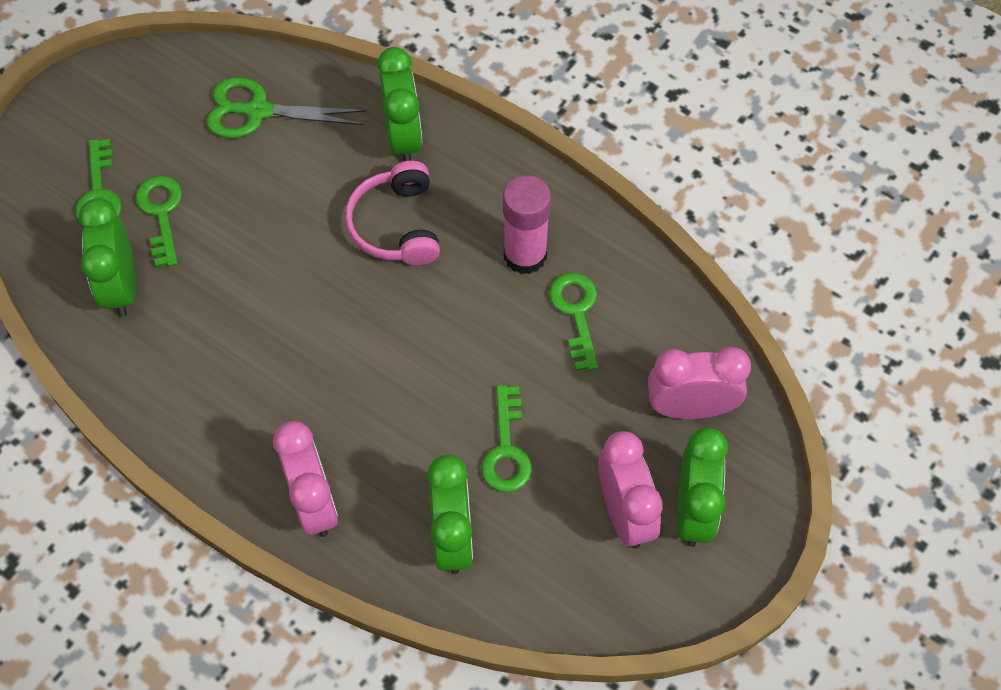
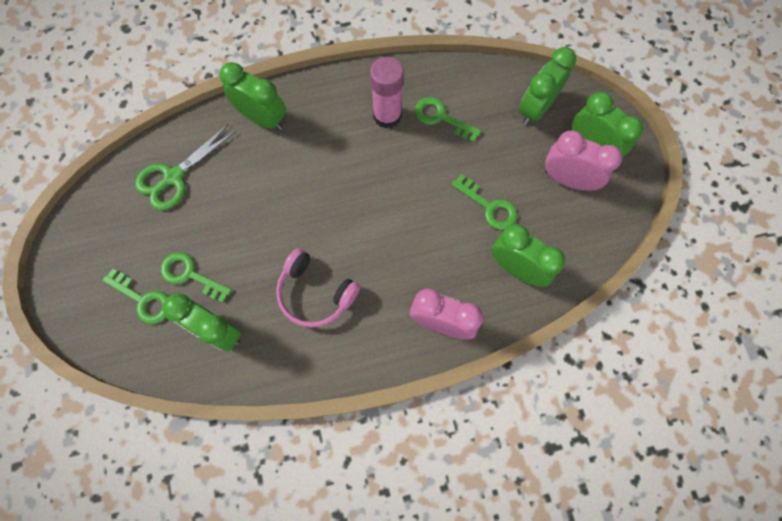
camera: 50 degrees left, 10 degrees up
(397, 225) = (313, 161): pink headphones -> pink headphones (315, 293)
(690, 408) = (536, 108): pink clock -> green clock

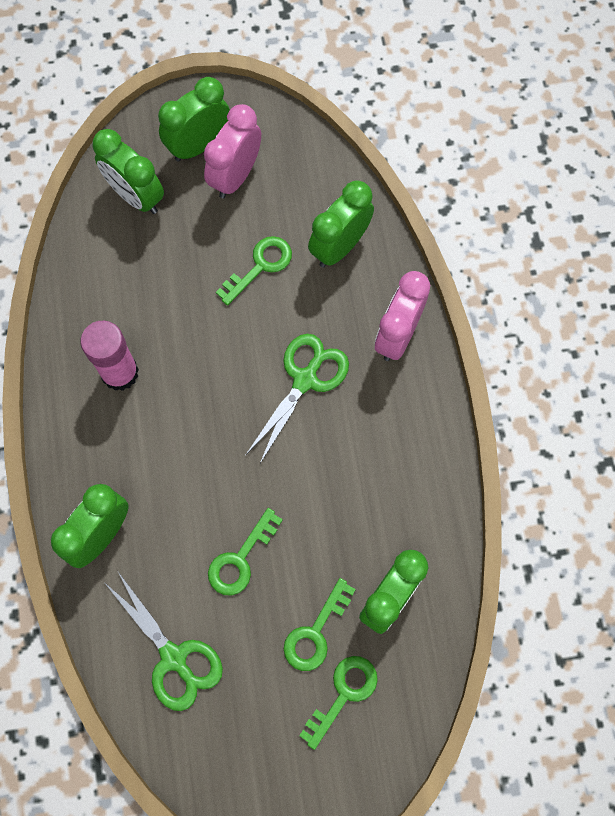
camera: 85 degrees left, 0 degrees up
(315, 293) = (351, 476): pink headphones -> none
(394, 250) = (305, 379): none -> green scissors
(441, 118) = (133, 307): green key -> green key (240, 559)

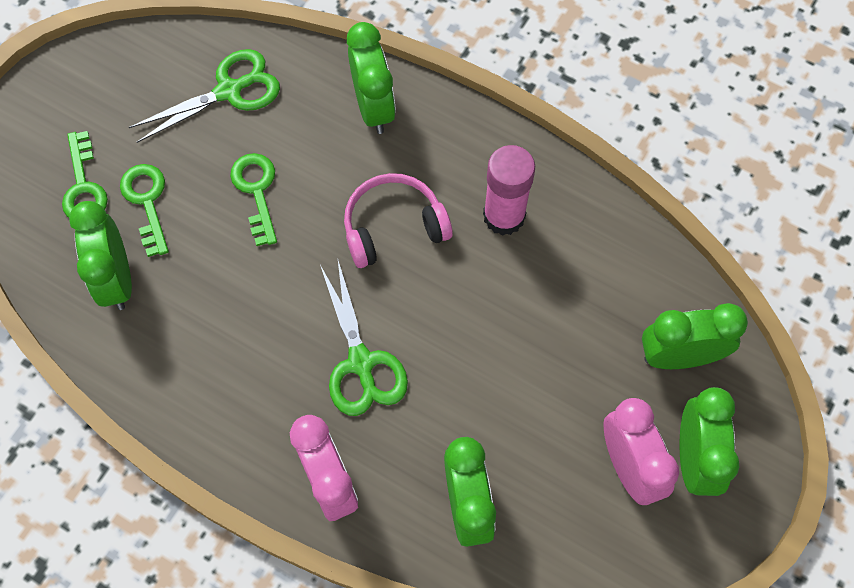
camera: 130 degrees right, 5 degrees down
(174, 658) = (229, 91): green scissors -> green scissors turned 150 degrees clockwise
(189, 439) = (393, 227): none -> pink headphones
(260, 266) = (509, 412): green key -> none

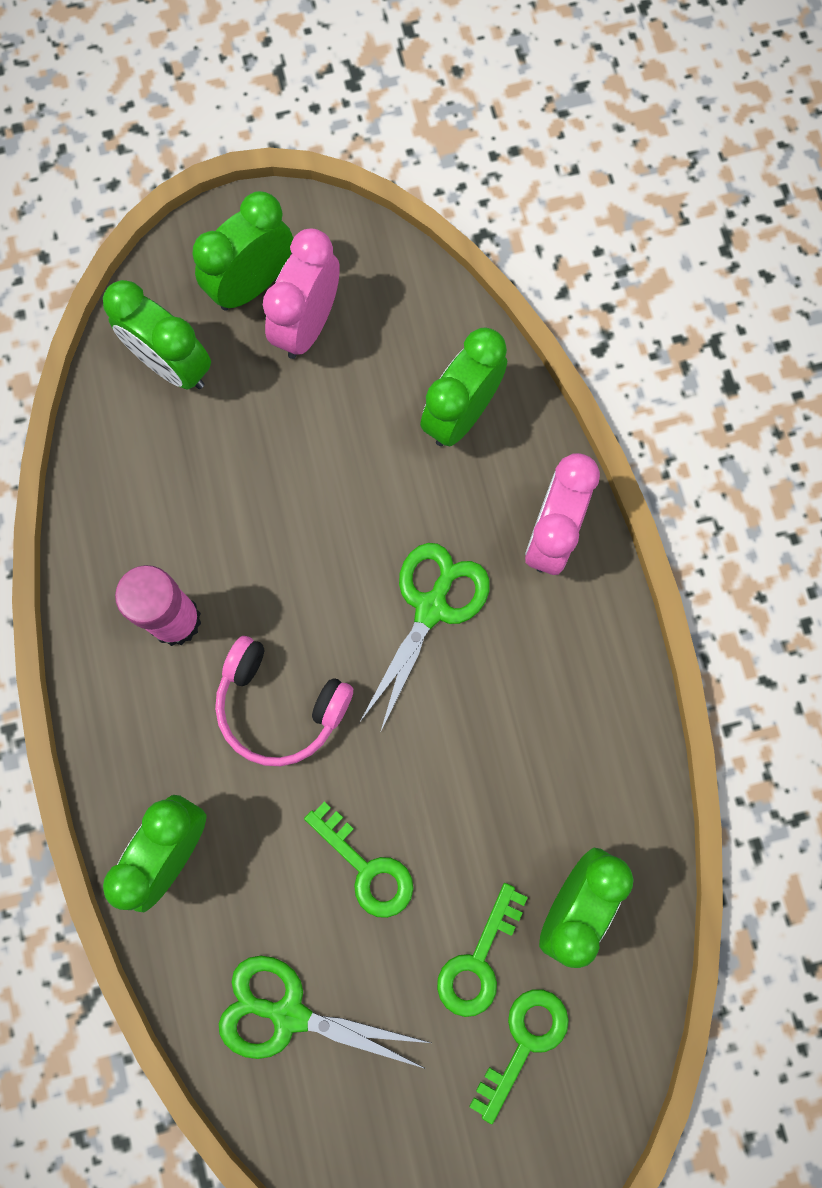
camera: 135 degrees left, 10 degrees up
(256, 191) = (366, 868): green key -> green key turned 75 degrees counterclockwise

